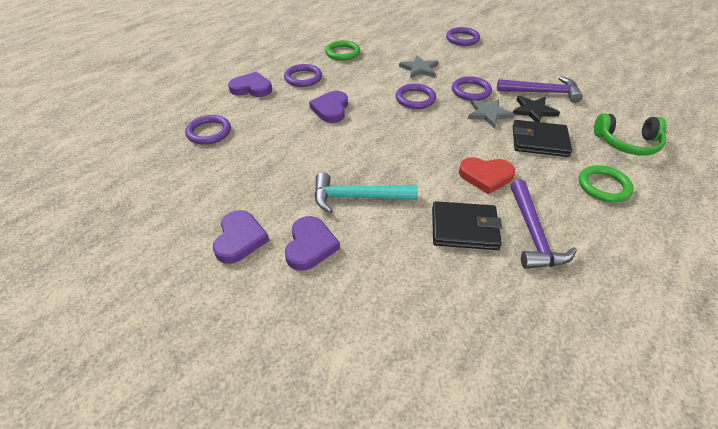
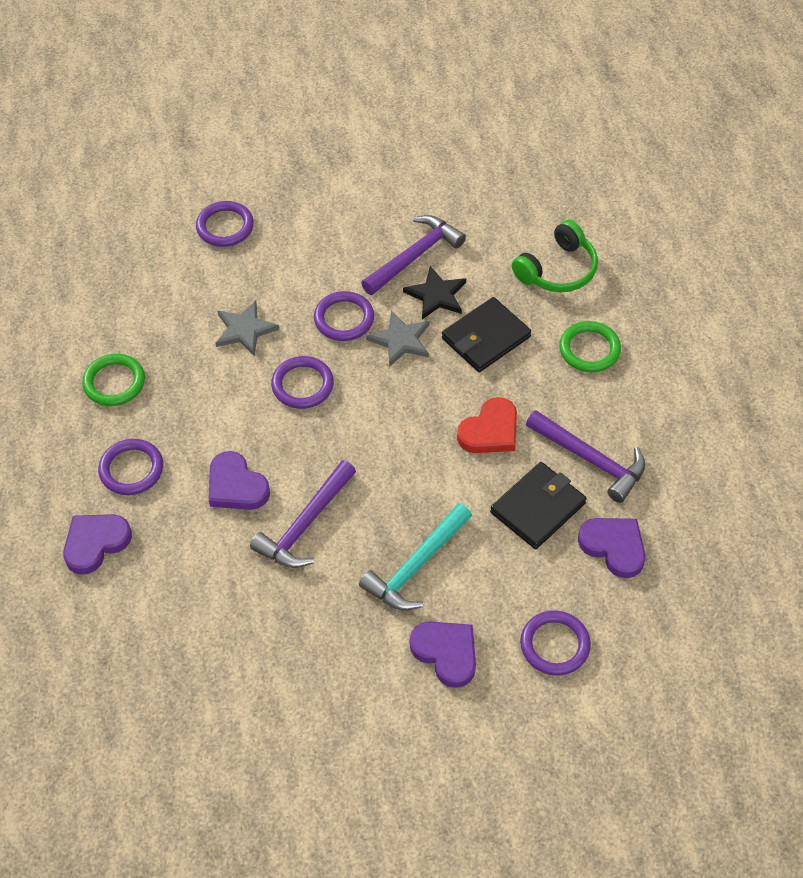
camera: 50 degrees left, 10 degrees up
(209, 132) = (154, 646): purple ring -> purple ring (555, 645)
(240, 239) = (382, 711): purple heart -> purple heart (614, 547)
(335, 142) = (305, 525): none -> purple hammer

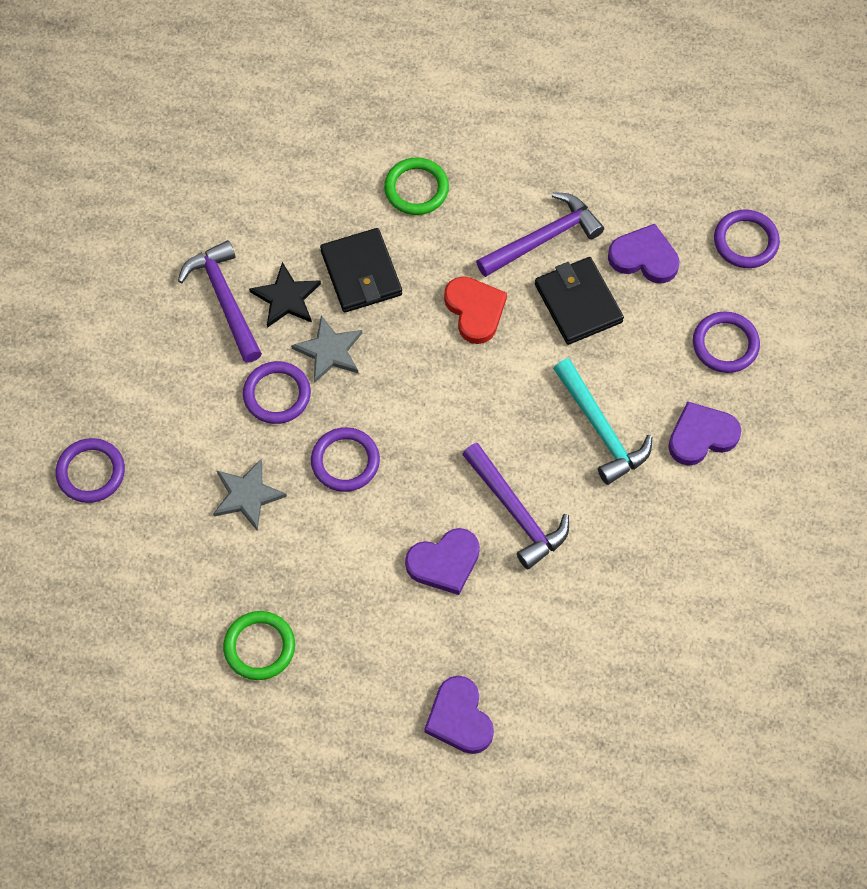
camera: 70 degrees left, 10 degrees up
(131, 469) = (381, 659): purple ring -> purple ring (745, 241)
(558, 270) = (305, 177): green headphones -> none
(614, 547) = (644, 257): purple heart -> purple heart turned 45 degrees clockwise

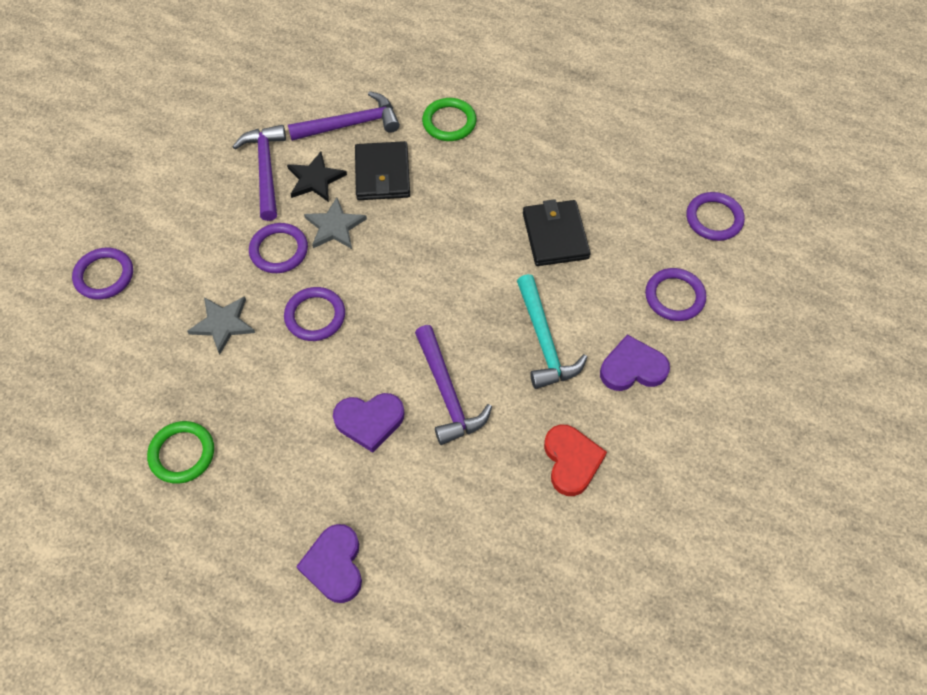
camera: 15 degrees right, 5 degrees down
(475, 310) = (466, 222): red heart -> red heart (571, 461)
(543, 238) = (541, 180): purple hammer -> purple hammer (351, 124)
(644, 257) = (622, 212): purple heart -> none

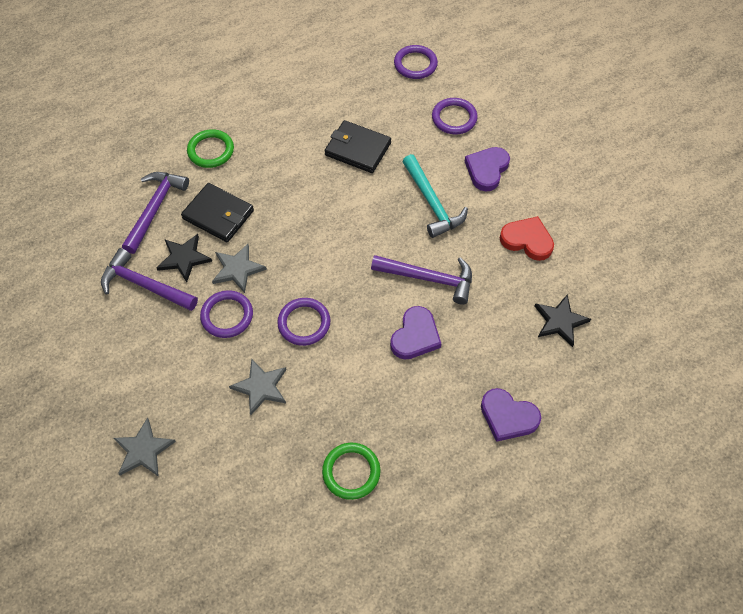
camera: 55 degrees left, 0 degrees up
(104, 275) = (143, 450): purple ring -> grey star
(490, 554) = (560, 321): none -> black star
(544, 341) = (432, 203): turquoise hammer -> turquoise hammer turned 45 degrees clockwise

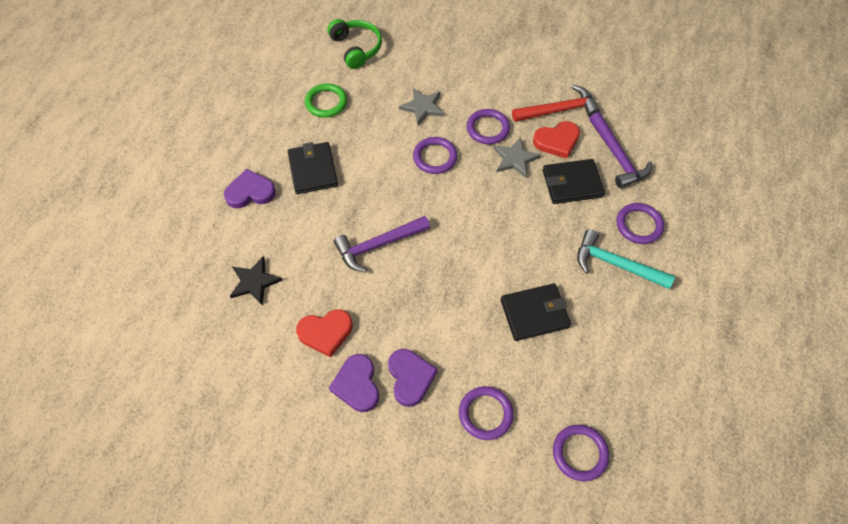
camera: 140 degrees right, 0 degrees up
(143, 450) = (452, 40): grey star -> none
(145, 285) = (559, 110): purple hammer -> red hammer
(184, 258) = (557, 141): black star -> red heart
(211, 151) = (639, 225): green ring -> purple ring
(253, 527) = (356, 48): none -> green headphones
(415, 336) = (353, 199): purple heart -> purple heart (357, 385)
(429, 396) = (313, 170): none -> black wallet
(432, 203) = (429, 309): turquoise hammer -> turquoise hammer (616, 264)

